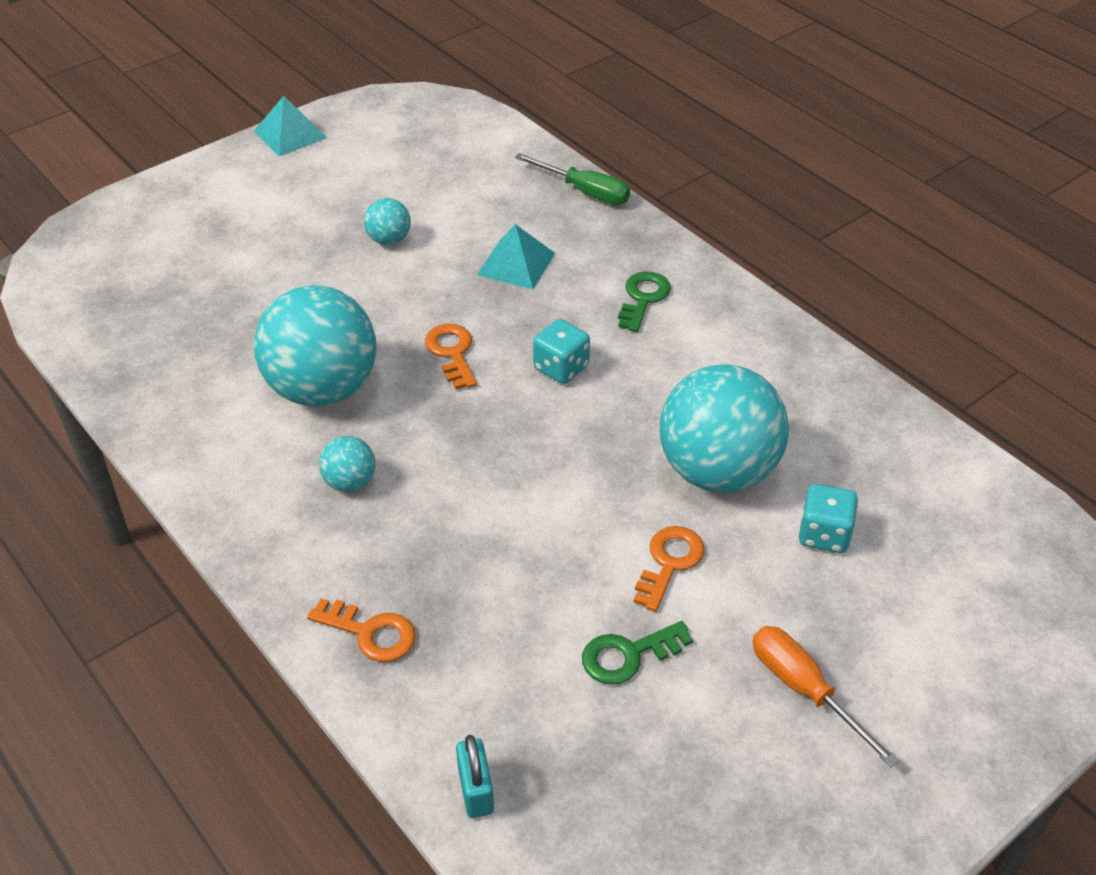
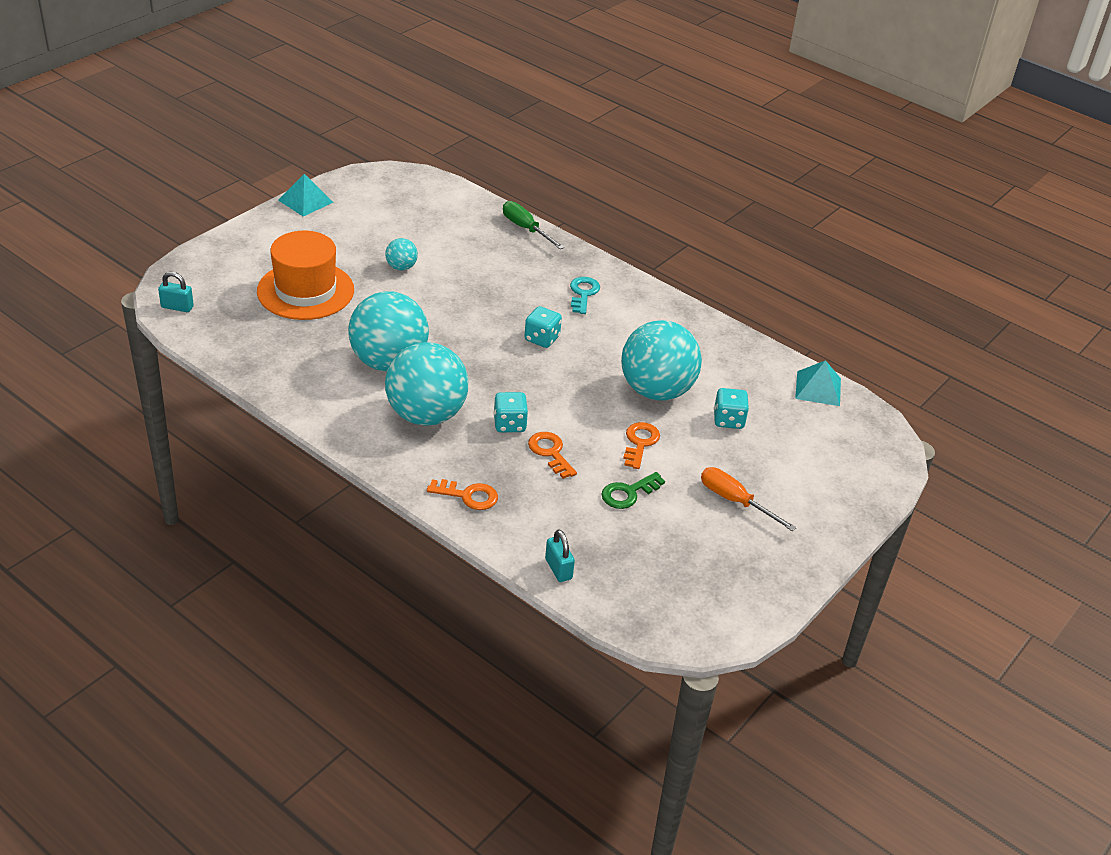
camera: 15 degrees left, 5 degrees down
(60, 280) = (177, 307): none -> turquoise padlock
(243, 267) = (305, 291): none -> orange hat
(350, 482) = (426, 415): turquoise ball -> turquoise ball, size x2.26
(452, 353) = (467, 335): orange key -> orange key (550, 452)
(472, 510) = (509, 424): none -> turquoise dice
(516, 264) = (493, 277): turquoise pyramid -> turquoise pyramid (818, 388)
(585, 191) = (526, 229): green screwdriver -> green screwdriver turned 150 degrees counterclockwise
(643, 298) = (583, 293): green key -> turquoise key

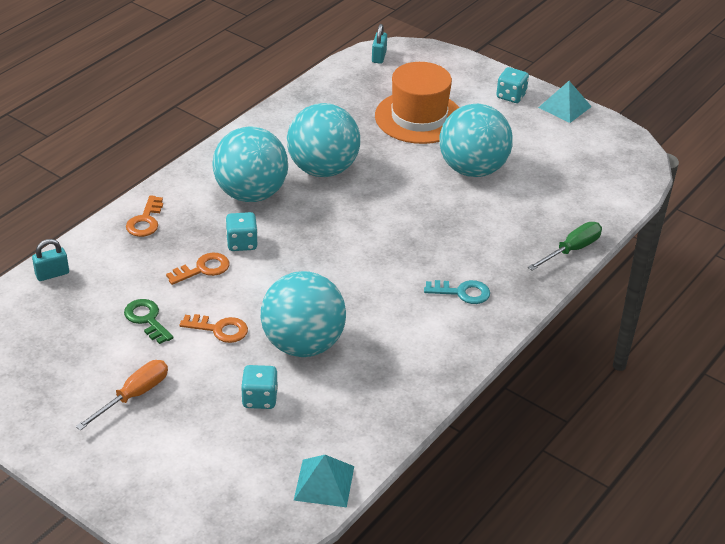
camera: 90 degrees right, 0 degrees up
(401, 267) = (472, 169): turquoise ball -> turquoise ball, size x2.26
(542, 339) = (376, 263): turquoise dice -> turquoise dice (511, 96)

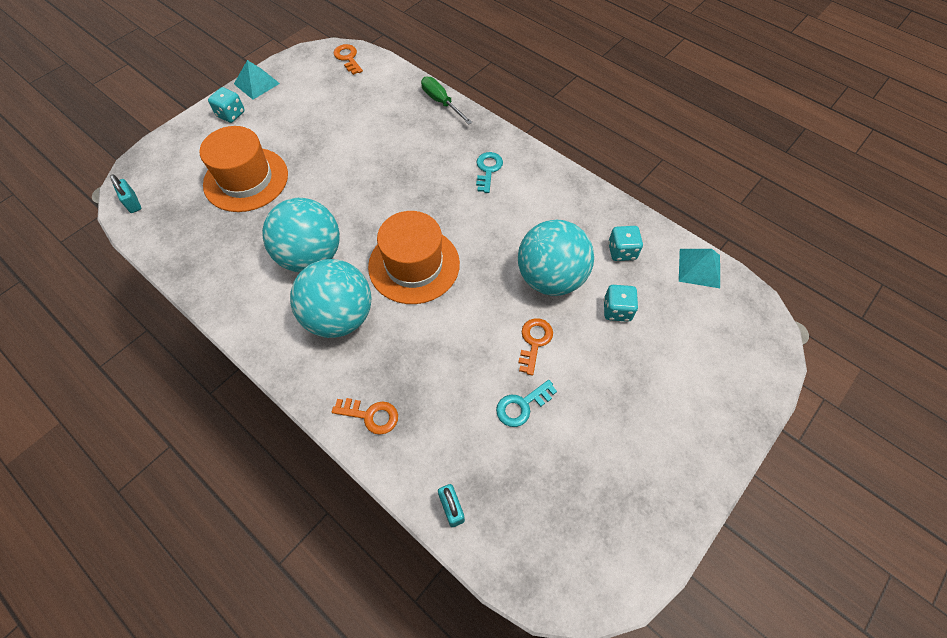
camera: 85 degrees left, 20 degrees up
(134, 395) = (623, 411): orange screwdriver -> none
(147, 319) = (522, 405): green key -> turquoise key
(203, 269) = (450, 358): orange key -> orange key (348, 58)
(242, 243) = (415, 325): turquoise dice -> turquoise dice (621, 251)
(316, 239) = (414, 265): none -> orange hat
(379, 57) = (133, 203): turquoise padlock -> turquoise padlock turned 45 degrees clockwise
(472, 169) = (331, 149): turquoise ball -> none

